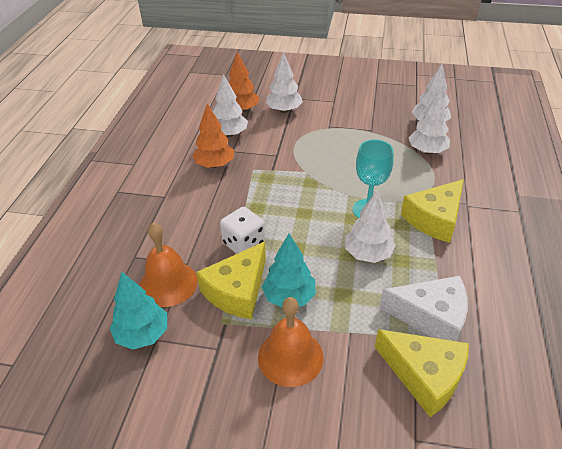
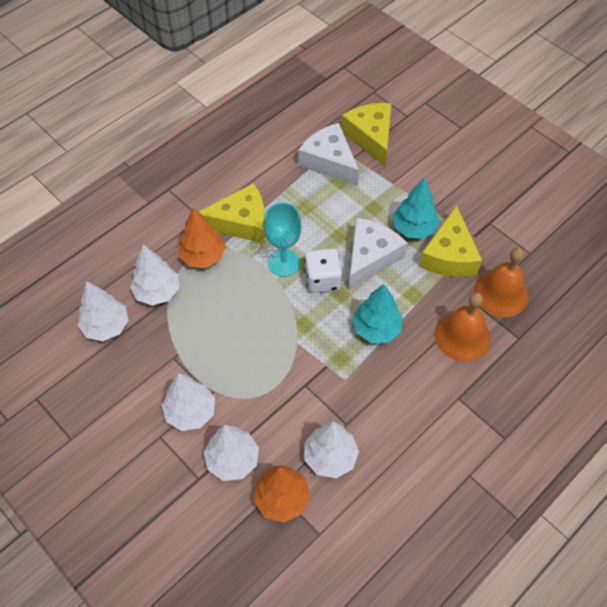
camera: 145 degrees left, 15 degrees up
(143, 334) = (539, 262): turquoise tree -> turquoise tree (376, 329)
(214, 165) = (380, 413): orange tree -> orange tree (203, 256)
(237, 291) = (449, 255): yellow cheese -> yellow cheese turned 120 degrees clockwise
(243, 244) = (416, 294): white dice -> white dice (322, 280)
(290, 357) = (444, 190): orange bell -> orange bell (462, 336)
(305, 250) = (370, 257): none -> white cheese
(368, 254) = (325, 226): white tree -> white tree (190, 412)

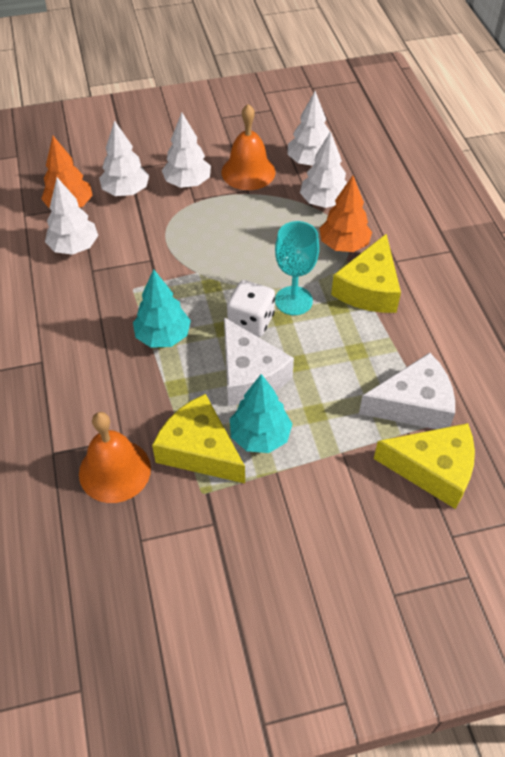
camera: 120 degrees right, 5 degrees down
(462, 336) = (97, 402): orange bell -> orange bell (248, 172)

